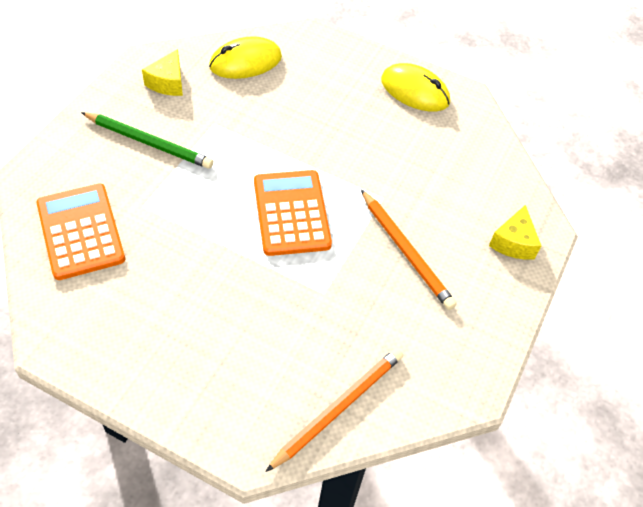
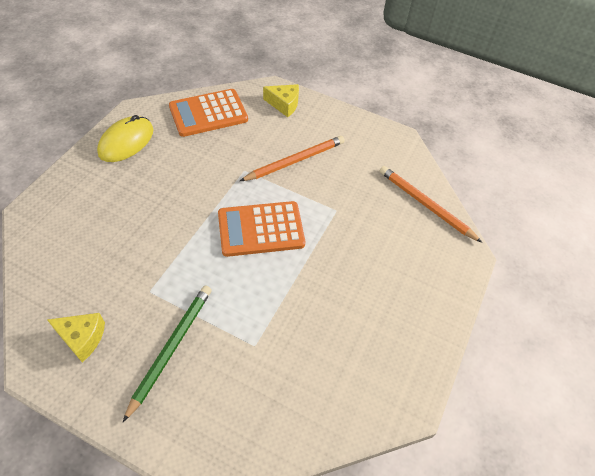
camera: 90 degrees left, 0 degrees up
(81, 231) = (287, 398): orange calculator -> orange calculator (208, 113)
(245, 62) = (63, 267): yellow mouse -> none

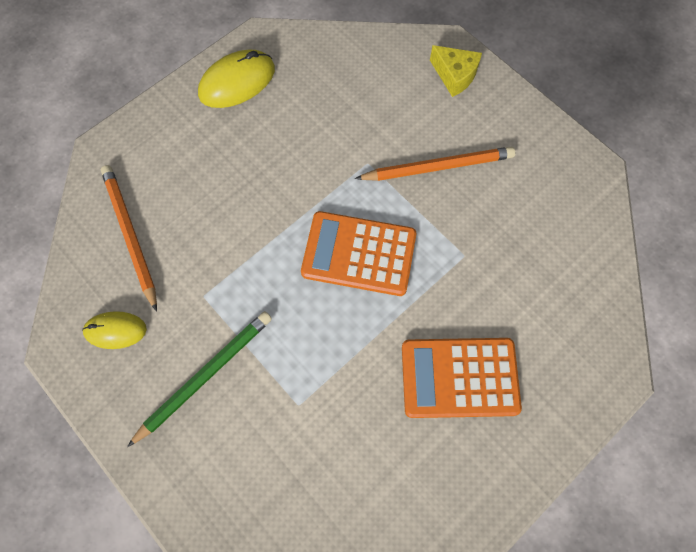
camera: 25 degrees right, 15 degrees up
(82, 338) = (115, 330): yellow cheese -> yellow mouse
(208, 113) = (350, 65): orange calculator -> orange calculator (459, 377)
(425, 205) = (589, 283): orange pencil -> orange pencil (130, 235)

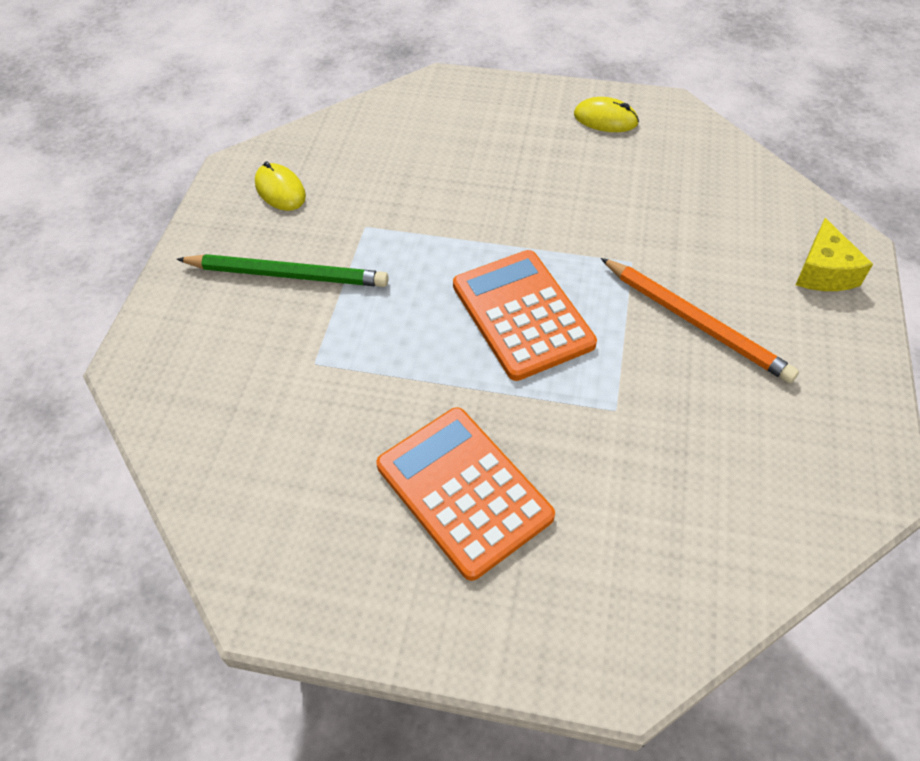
camera: 55 degrees right, 15 degrees down
(130, 235) = (378, 145): orange pencil -> none
(237, 82) = (605, 119): yellow mouse -> yellow mouse, size x0.64

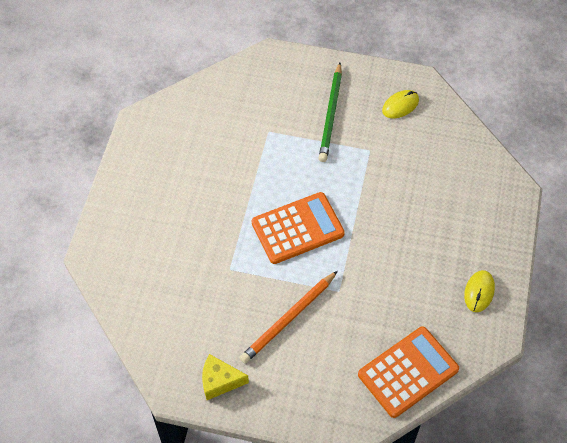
camera: 90 degrees right, 5 degrees up
(464, 491) = (187, 197): orange calculator -> orange calculator (408, 372)
(823, 272) = (327, 402): yellow cheese -> yellow cheese (219, 381)

